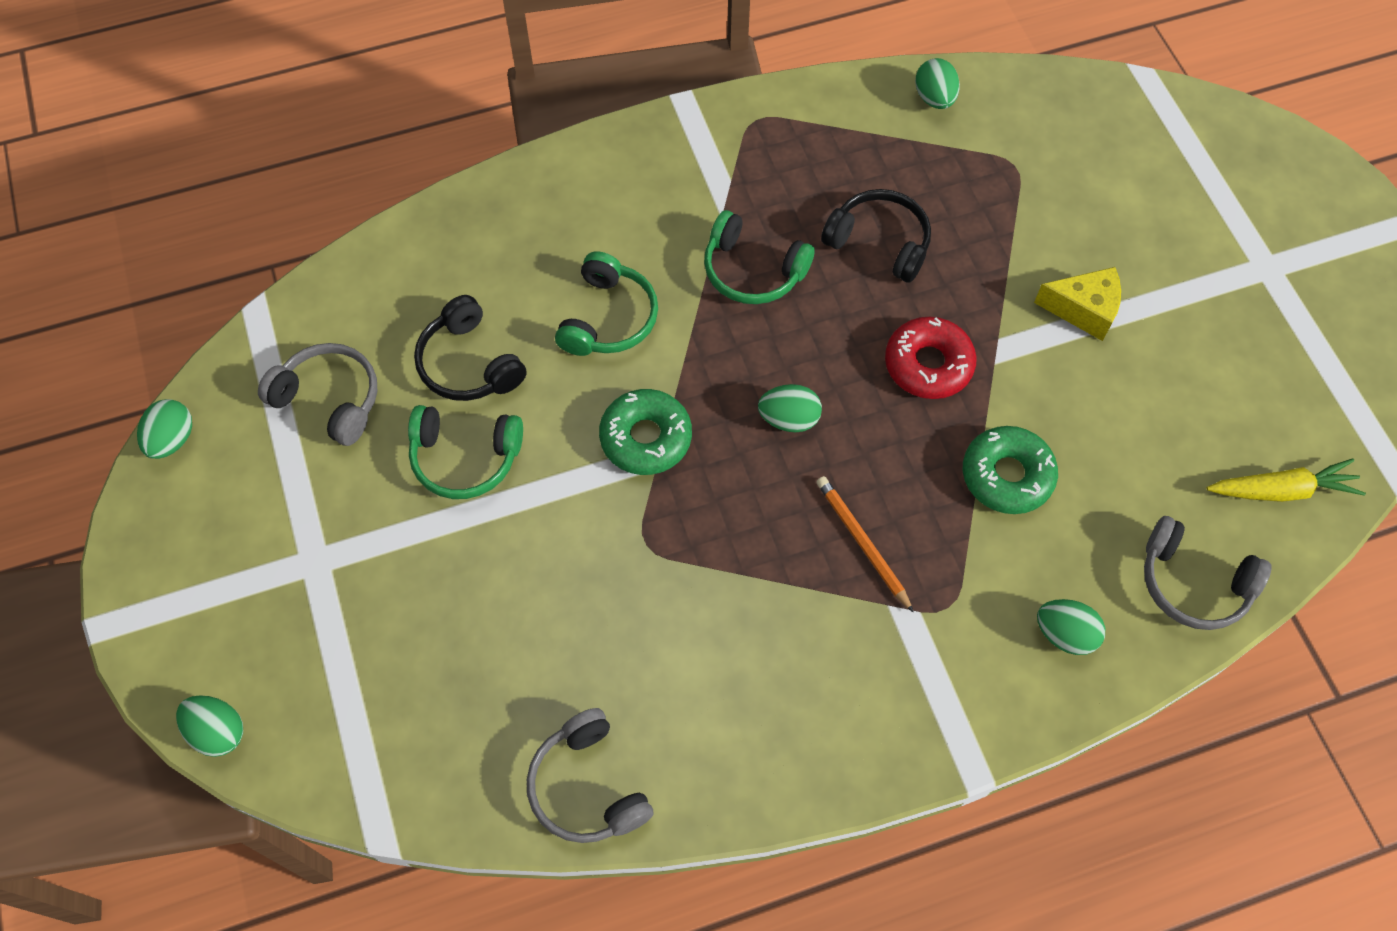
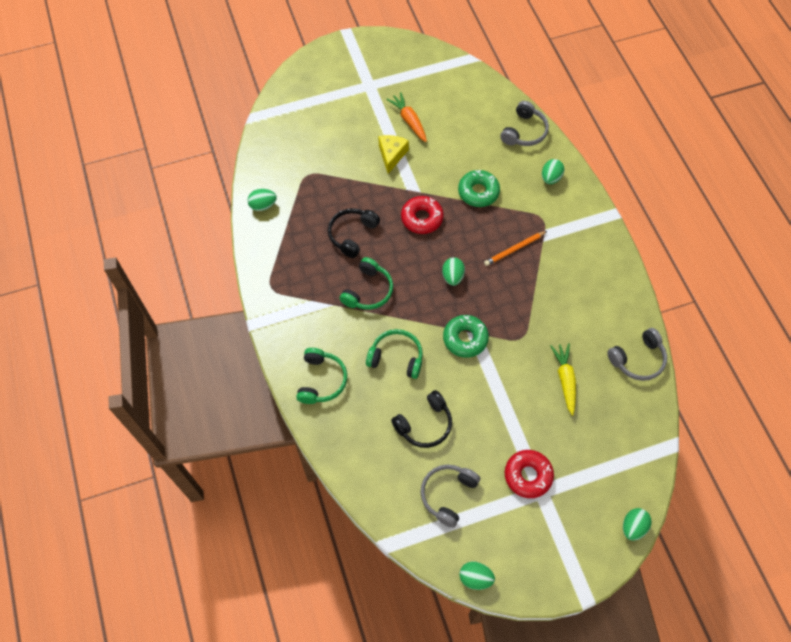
camera: 90 degrees left, 0 degrees up
(349, 539) = (528, 475): none -> red donut
(465, 458) = (479, 422): green headphones -> green headphones (321, 380)
(1182, 343) = (409, 121): none -> orange carrot
(1282, 490) = (480, 96): yellow carrot -> yellow carrot (565, 379)

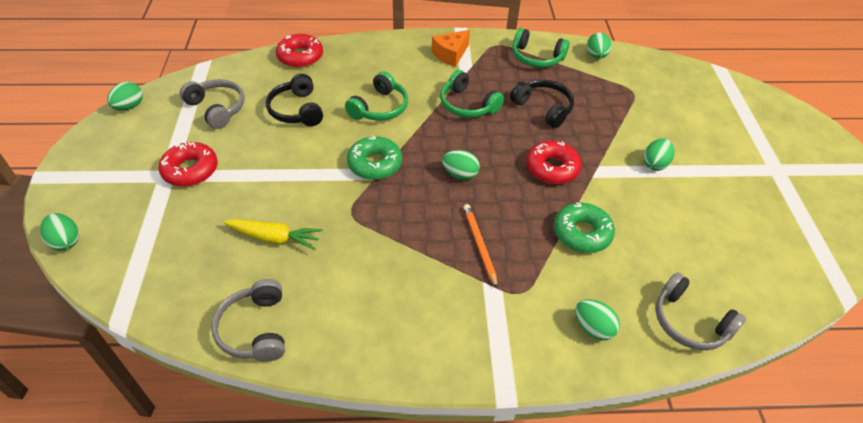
camera: 105 degrees right, 15 degrees down
(299, 322) = (450, 55): none -> orange cheese
(321, 380) = (382, 56): green headphones -> green headphones (536, 57)
(346, 455) = (300, 57): none -> red donut
(392, 155) = (655, 164): yellow cheese -> green egg
(409, 121) = (713, 193): orange carrot -> none

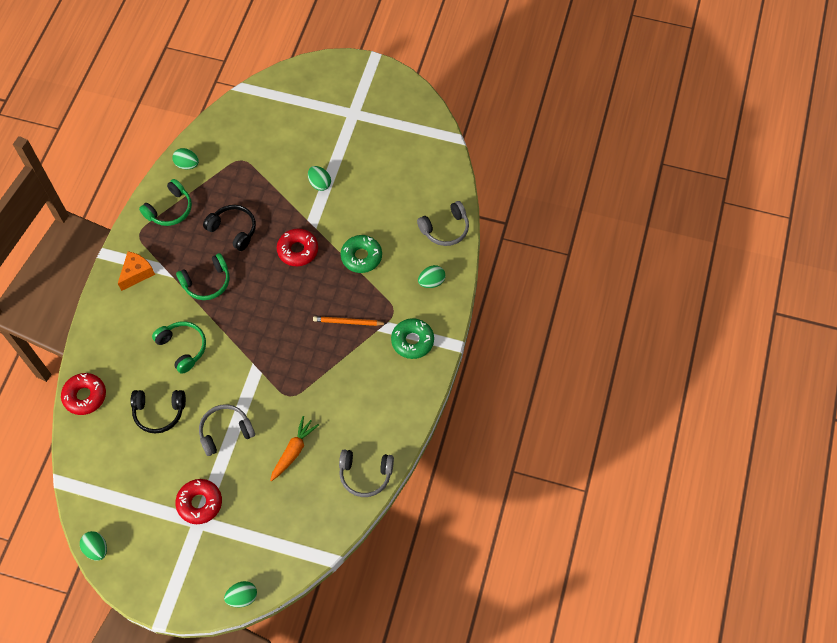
camera: 70 degrees left, 15 degrees up
(217, 108) = (130, 476): grey headphones -> grey headphones (225, 432)
(275, 238) = (293, 451): yellow carrot -> orange carrot
(375, 164) = (246, 368): green donut -> green donut (412, 341)
(450, 55) = (137, 273): orange cheese -> orange cheese turned 120 degrees counterclockwise
(460, 174) = (280, 313): green egg -> none
(543, 108) = (233, 230): black headphones -> black headphones turned 60 degrees clockwise

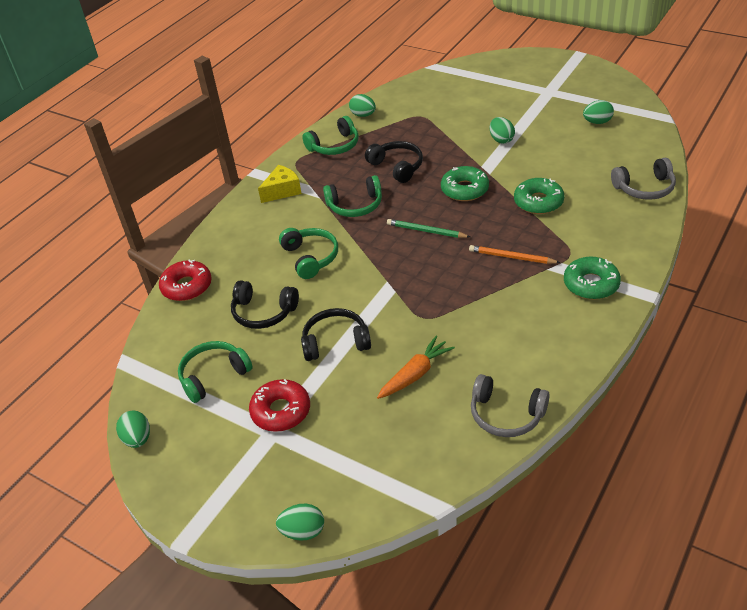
camera: 20 degrees right, 20 degrees down
(137, 273) = (282, 191): orange cheese -> yellow cheese
(137, 481) = (213, 376): none -> green headphones
(225, 432) = (335, 342): grey headphones -> black headphones
(274, 303) = (426, 231): none -> green pencil
(298, 250) = (464, 189): red donut -> green donut
(431, 282) = (622, 232): green egg -> green egg (597, 122)

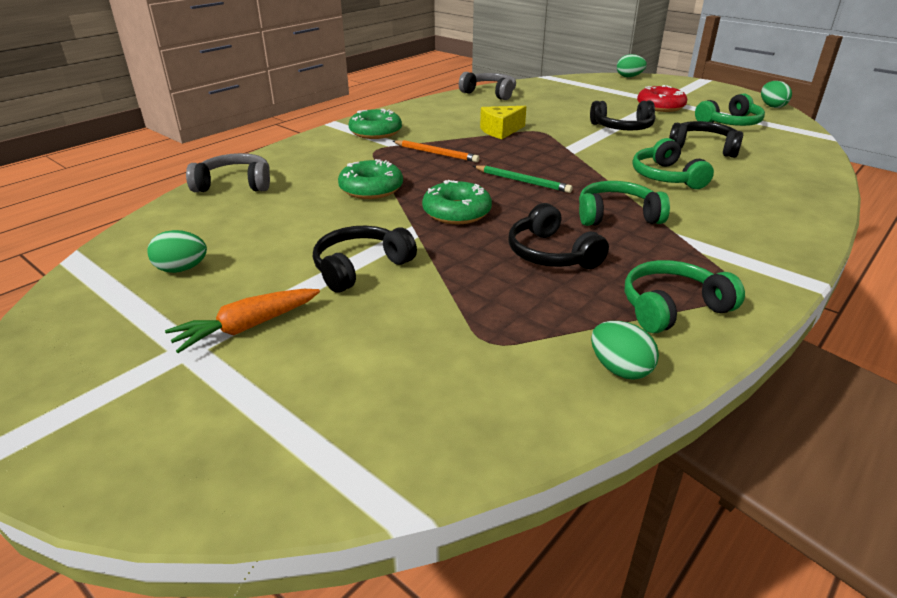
camera: 175 degrees left, 10 degrees down
(187, 286) = (810, 172): red donut -> none
(282, 191) = (742, 248): yellow cheese -> yellow cheese (500, 131)
(415, 374) = (552, 110): orange carrot -> orange carrot (247, 327)
(501, 140) = (360, 267): green egg -> black headphones

